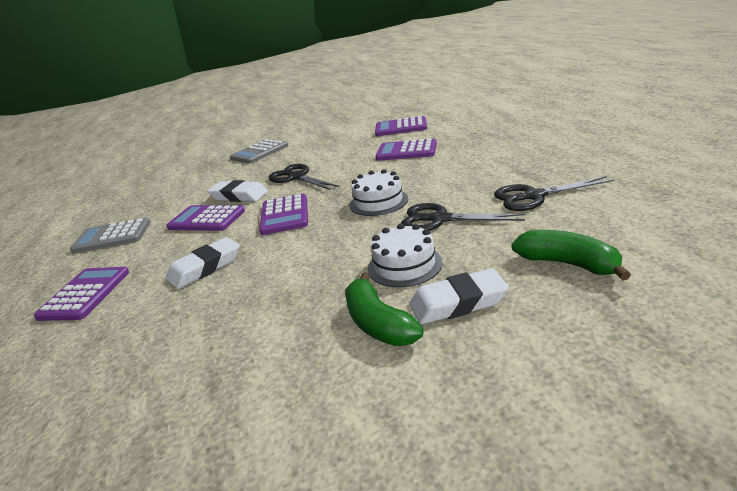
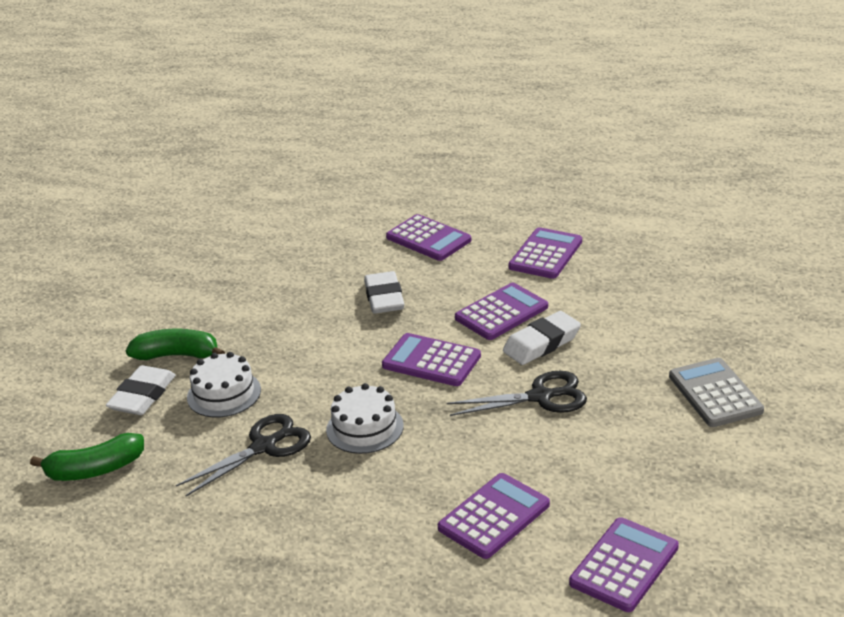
camera: 120 degrees right, 5 degrees up
(112, 236) = (545, 254): grey calculator -> purple calculator
(534, 196) = (208, 529): black scissors -> none

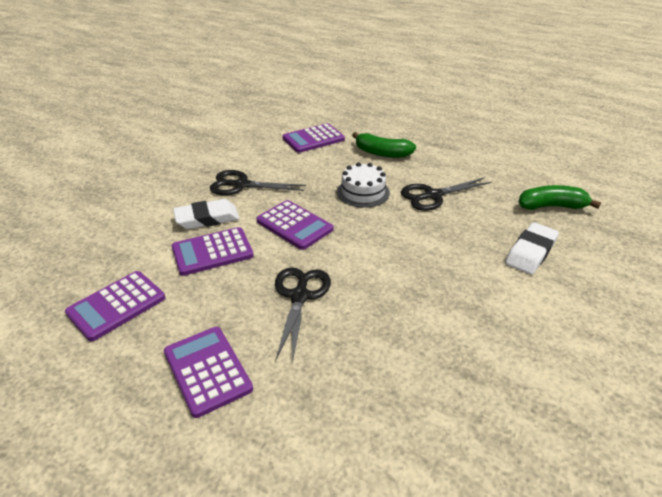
camera: 165 degrees left, 5 degrees up
(177, 355) = (507, 284): green banana -> green banana (382, 153)
(224, 394) = (461, 238): white cake -> none
(384, 298) = (300, 296): white eraser -> black scissors
(624, 565) = (269, 114): purple calculator -> none
(715, 393) = (142, 164): grey calculator -> none

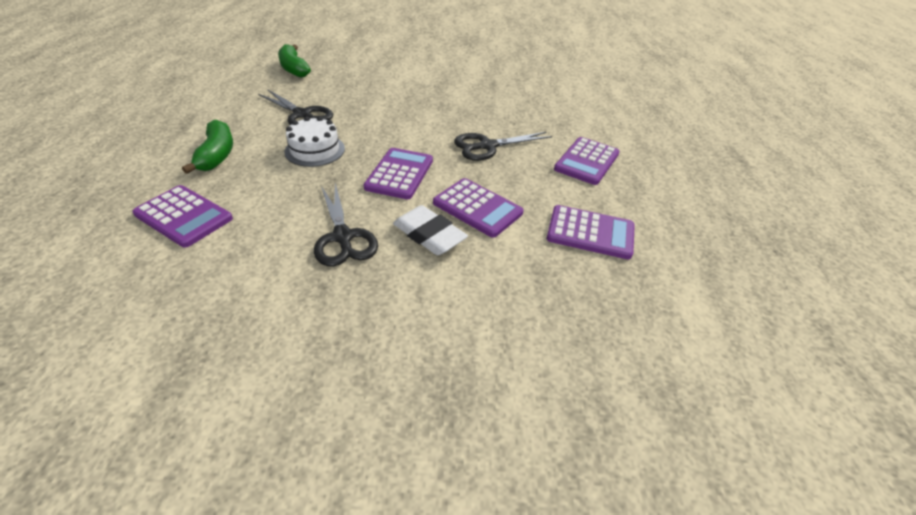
camera: 120 degrees left, 5 degrees up
(530, 252) = (362, 73): white eraser -> none

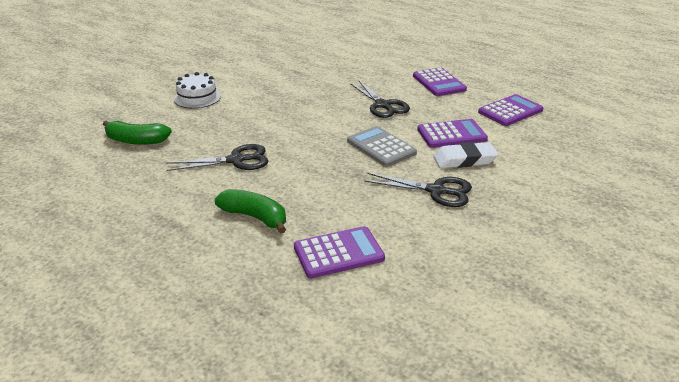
camera: 50 degrees left, 10 degrees down
(315, 150) = (305, 170): white cake -> white cake (197, 98)
(399, 174) = (381, 147): purple calculator -> grey calculator
(487, 146) = (383, 105): black scissors -> black scissors turned 45 degrees counterclockwise

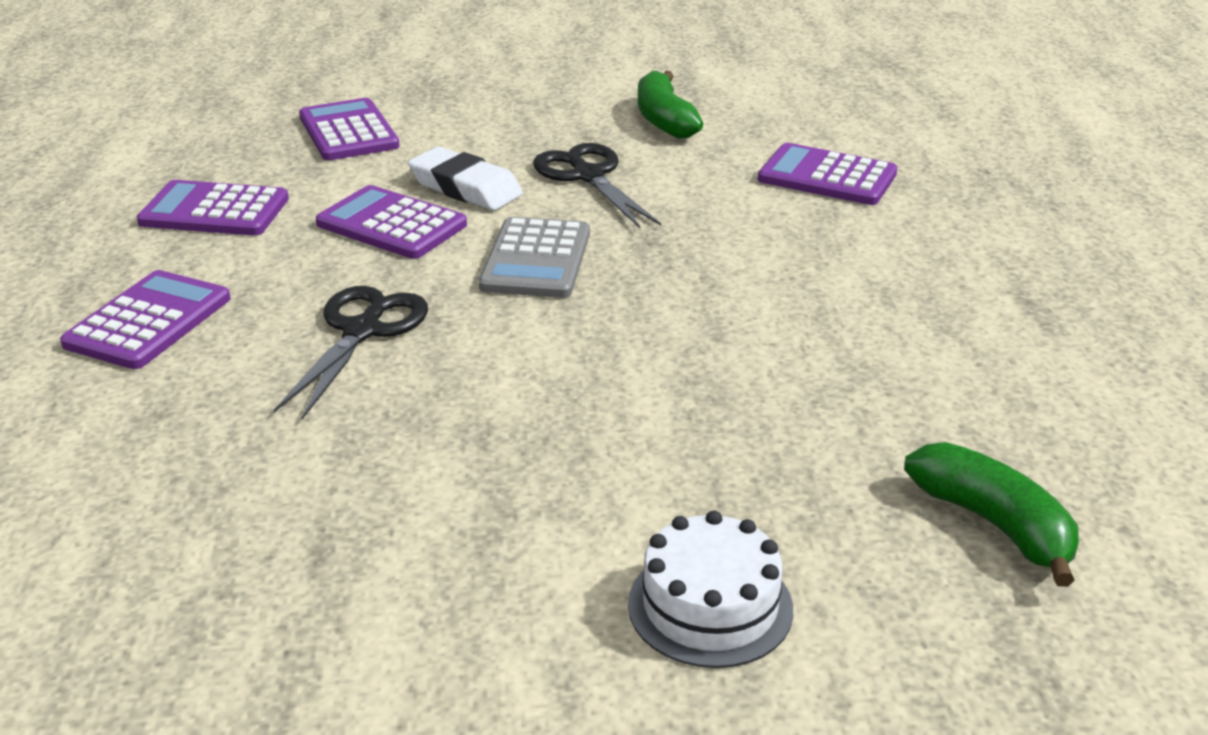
camera: 135 degrees left, 0 degrees up
(236, 160) = (815, 359): black scissors -> none
(255, 217) = (888, 257): green banana -> green banana (664, 120)
(565, 159) = (348, 131): none -> purple calculator

